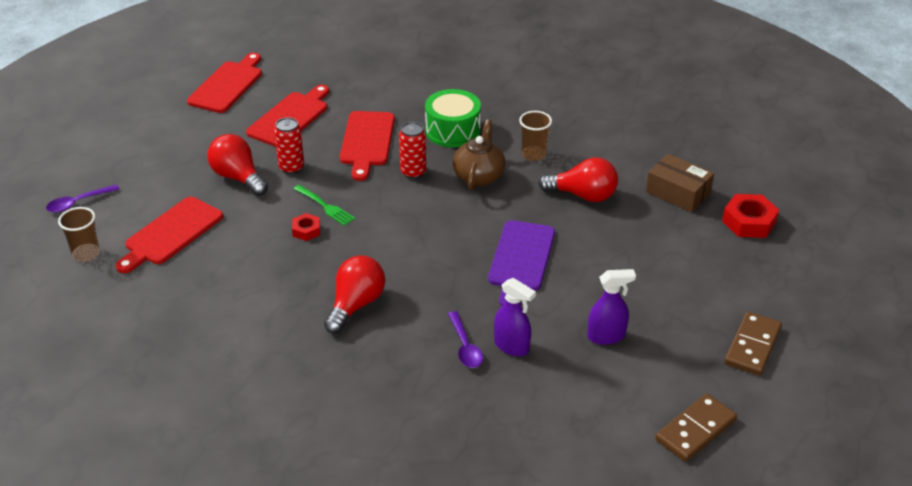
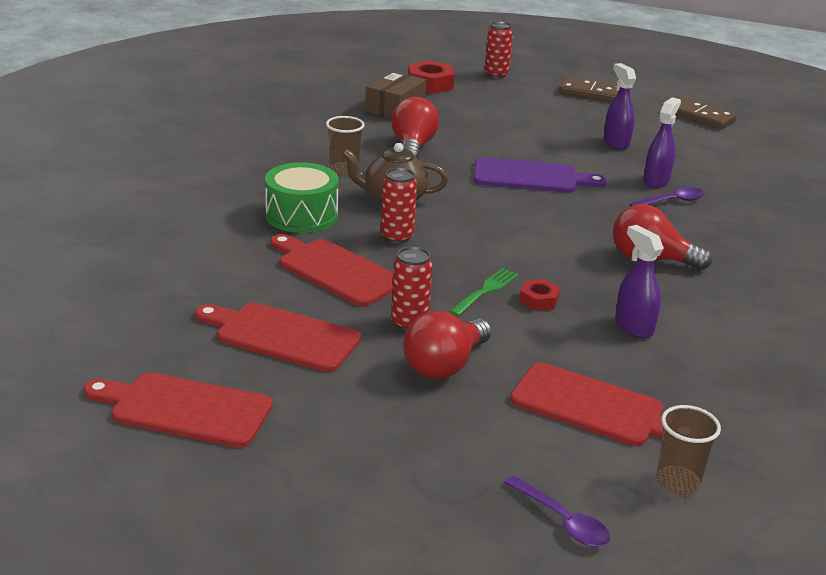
camera: 100 degrees left, 10 degrees down
(258, 272) = (633, 327): none -> purple spray bottle
(367, 142) = (335, 271): red cutting board -> red cutting board turned 135 degrees counterclockwise
(793, 275) = (496, 75): none -> red can

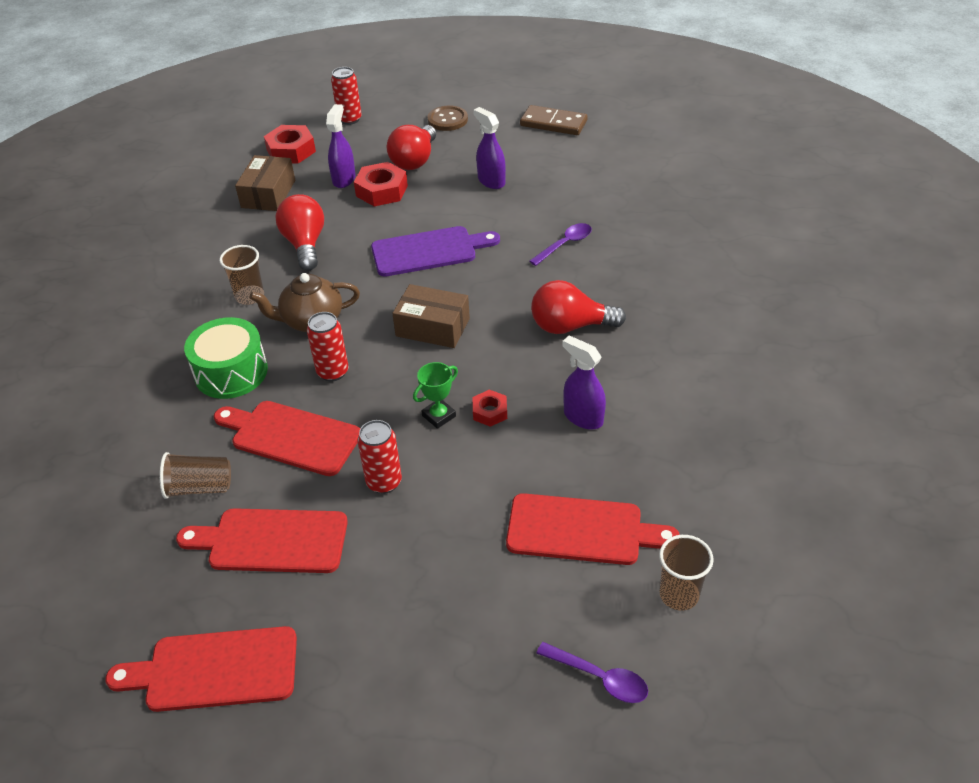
camera: 15 degrees left, 15 degrees up
(234, 284) = (199, 487): none -> brown cup
(444, 365) = (434, 525): red light bulb -> red light bulb (414, 160)
(486, 291) = (439, 416): green fork -> green trophy
(504, 127) = (381, 191): none -> red nut
(509, 229) = (432, 327): none -> brown box
(592, 93) = (447, 120): brown domino -> brown button
(656, 181) = (543, 221): purple spray bottle -> purple spray bottle (344, 179)

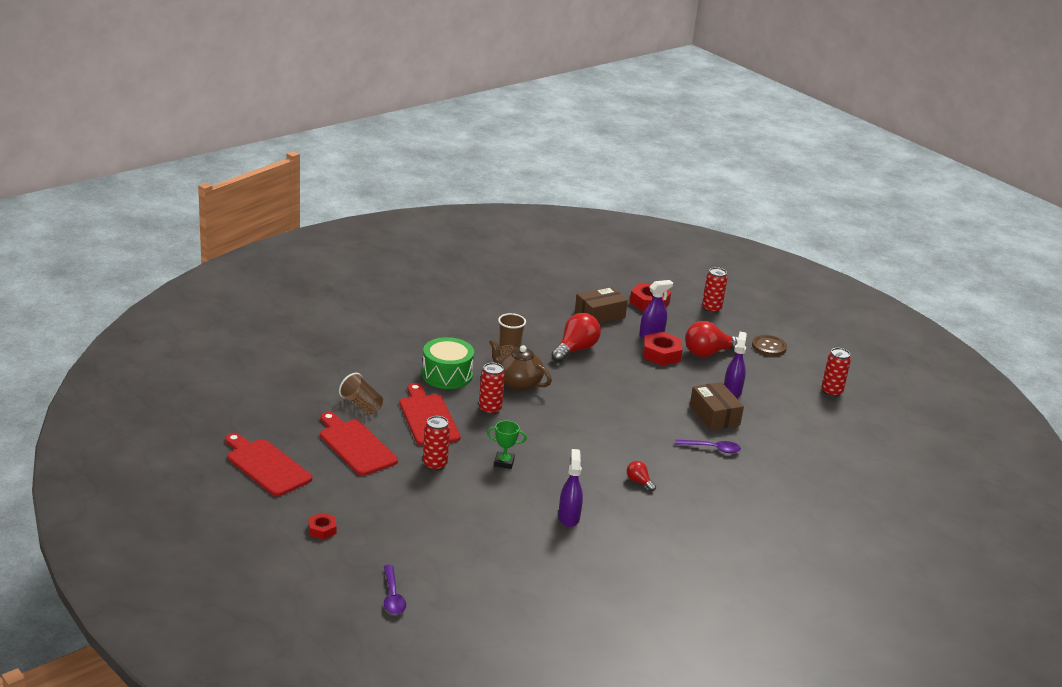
camera: 45 degrees right, 15 degrees down
(429, 251) = (632, 397): purple cutting board -> none
(432, 327) = (569, 428): brown box -> brown box (714, 415)
(490, 412) = (530, 480): red nut -> red nut (322, 529)
(553, 123) = (831, 392): brown domino -> red can
(570, 326) = (639, 481): red light bulb -> red light bulb, size x0.50
(581, 530) = (483, 551): red cutting board -> none
(679, 595) = (478, 606): brown cup -> none

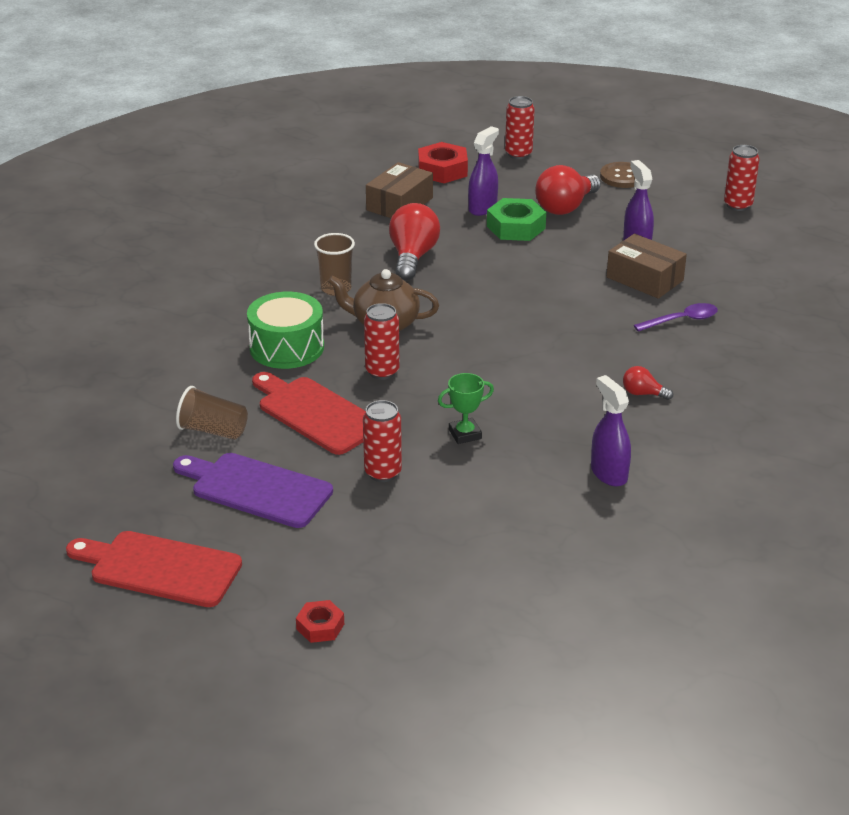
camera: 25 degrees left, 5 degrees up
(355, 446) = (256, 489): red cutting board -> purple cutting board
(392, 596) = (499, 679): purple spoon -> none
(661, 354) = (516, 227): red nut -> green nut

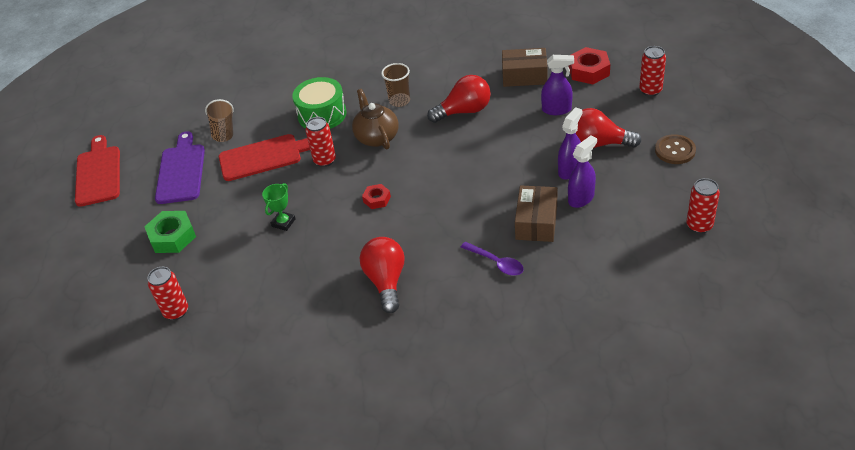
camera: 65 degrees right, 10 degrees up
(315, 413) = (264, 157): red cutting board -> red cutting board turned 60 degrees clockwise
(320, 626) = (78, 250): red nut -> red nut (377, 199)
(383, 473) = (224, 208): red can -> red can (176, 311)
(465, 434) = (283, 223): green trophy -> green trophy turned 75 degrees clockwise
(516, 227) = (546, 134): green nut -> green nut (172, 236)
(608, 473) = (283, 303): purple spray bottle -> purple spray bottle (569, 170)
(643, 394) = (386, 281): red light bulb -> red light bulb, size x2.00

